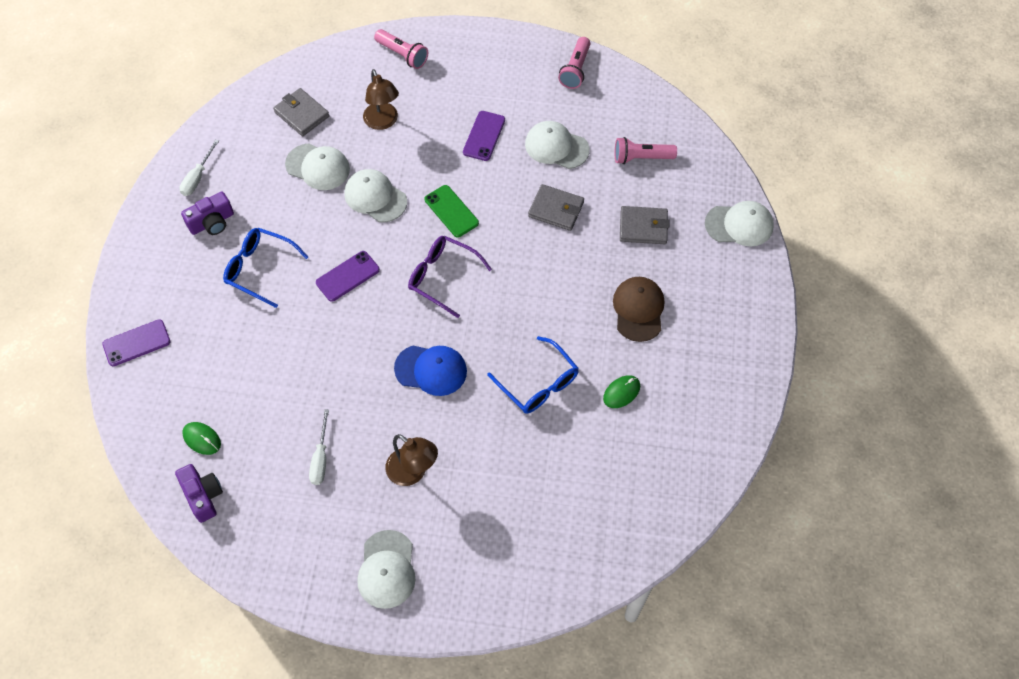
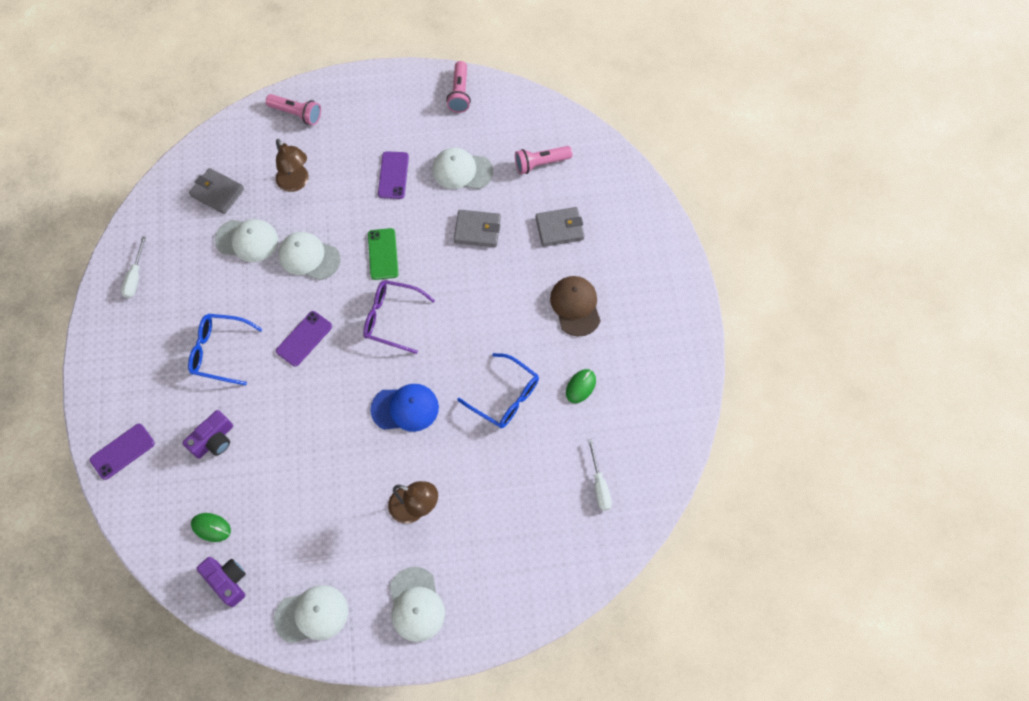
camera: 15 degrees left, 5 degrees up
(212, 222) = (161, 317): purple camera -> purple camera (214, 440)
(320, 458) = (327, 517): white screwdriver -> white screwdriver (599, 485)
(451, 211) = (383, 254): green phone -> green phone turned 45 degrees clockwise
(739, 225) = (643, 206): white cap -> white cap (312, 614)

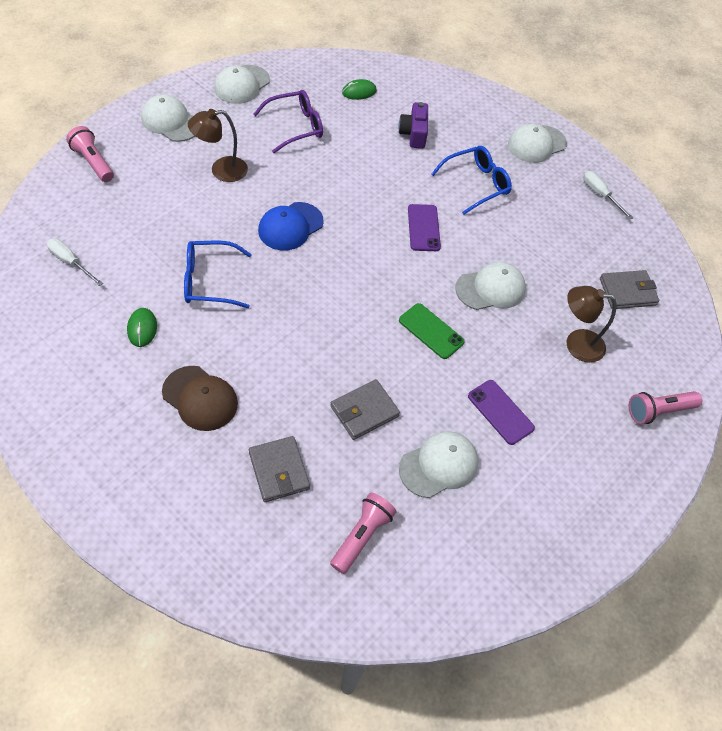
camera: 135 degrees right, 10 degrees down
(122, 451) = (466, 98): purple phone -> none
(227, 581) = (317, 74): purple camera -> none
(247, 240) = (555, 270): white cap -> white cap (536, 144)
(391, 318) = (368, 283): purple glasses -> purple glasses (296, 127)
(460, 93) = (533, 562): pink flashlight -> pink flashlight (93, 162)
(559, 228) = (279, 471): grey wallet -> grey wallet turned 60 degrees counterclockwise

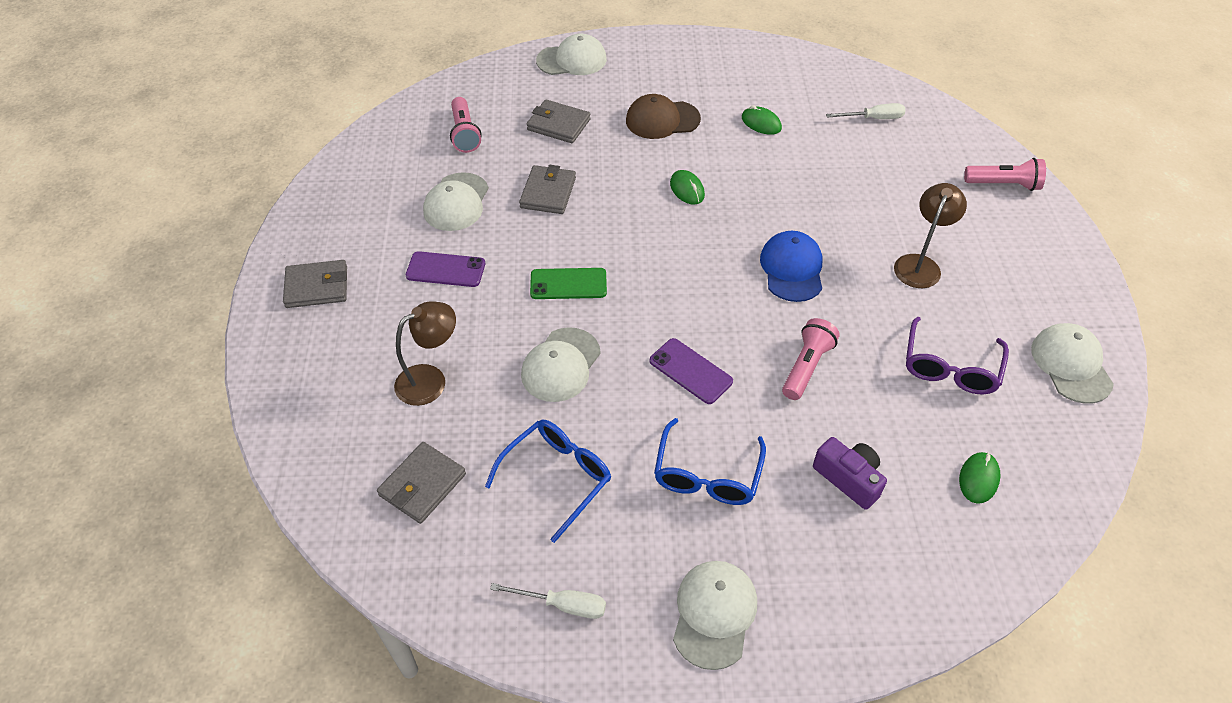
camera: 140 degrees right, 5 degrees down
(171, 122) = (1035, 267): white cap -> white cap (572, 60)
(209, 281) = (775, 181): blue glasses -> blue glasses (557, 477)
(270, 326) = (687, 189): none -> green mouse
(604, 479) = (317, 287): none -> grey wallet
(658, 411) = (303, 379): pink flashlight -> pink flashlight (806, 367)

